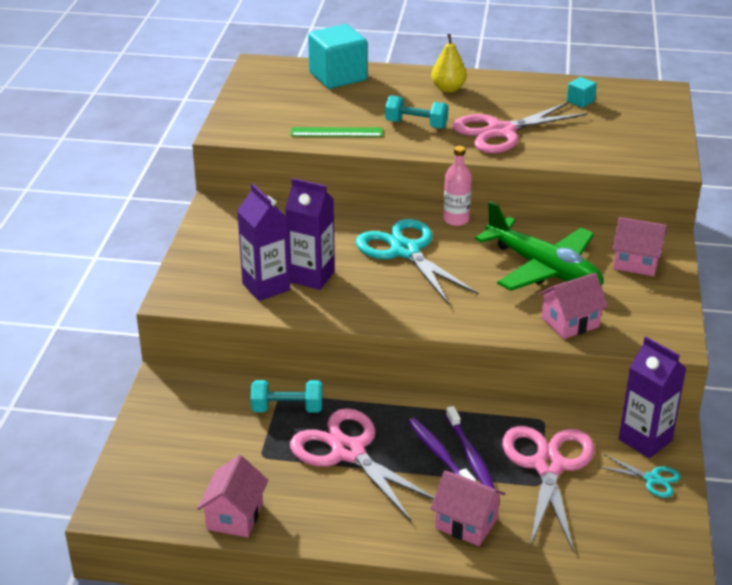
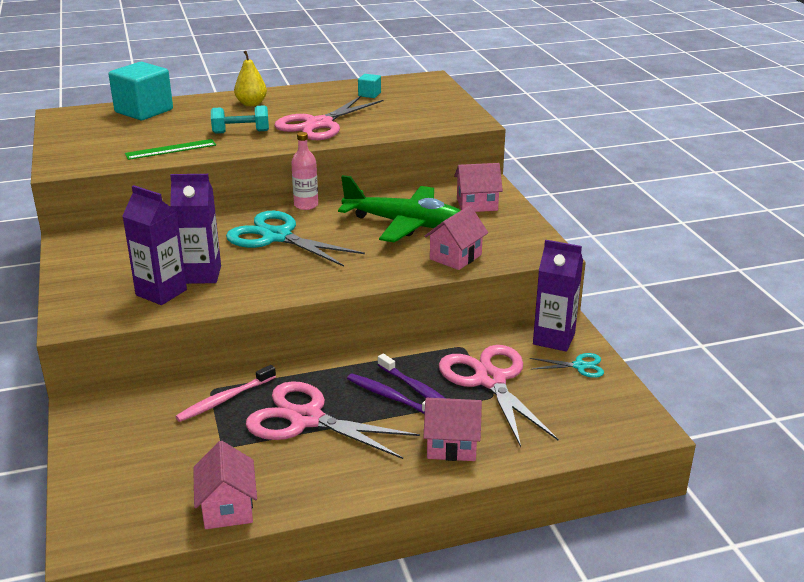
camera: 25 degrees left, 5 degrees down
(287, 409) = (224, 399): turquoise dumbbell -> pink toothbrush

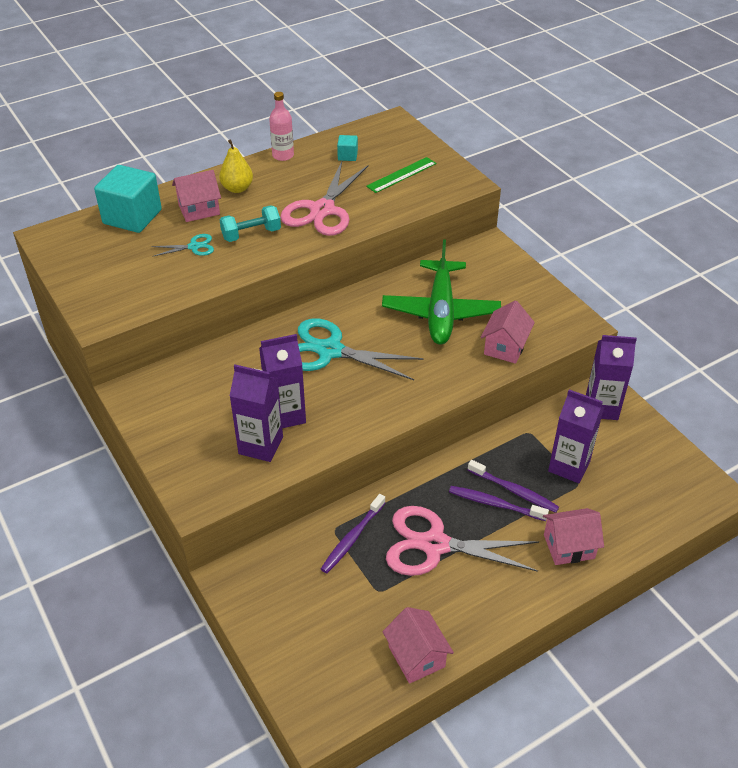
camera: 15 degrees left, 15 degrees up
(170, 149) = (196, 273): green ruler -> green ruler (401, 175)
(224, 399) = (352, 538): pink toothbrush -> purple toothbrush
(306, 205) = (335, 302): pink bottle -> pink bottle (283, 155)
(406, 224) = (441, 312): green plane -> green plane turned 90 degrees clockwise
(477, 204) = (492, 273): pink house -> pink house (199, 209)
(490, 380) = (569, 466): pink scissors -> purple carton
(579, 366) = (635, 435): turquoise scissors -> turquoise scissors (194, 247)

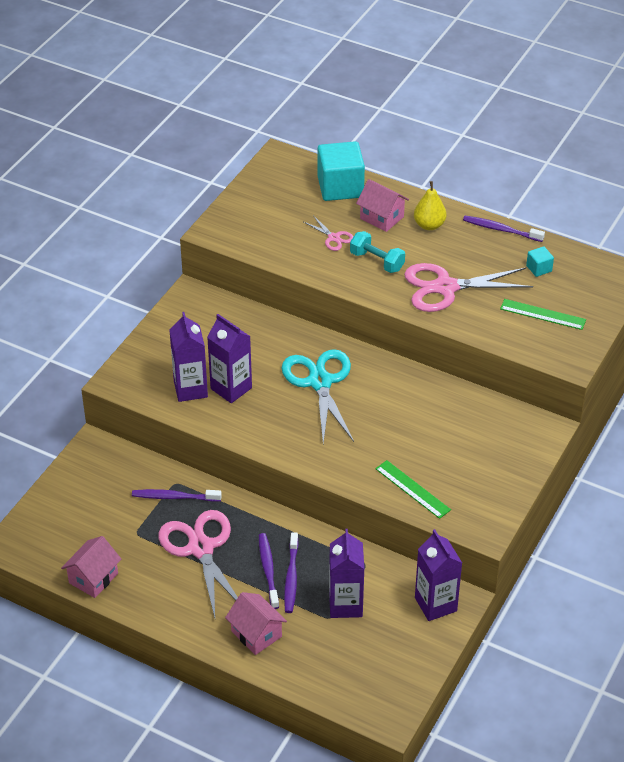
camera: 60 degrees right, 0 degrees up
(194, 247) = (333, 238): turquoise scissors -> pink scissors
(283, 155) = (501, 229): pink bottle -> purple toothbrush
(441, 312) = (424, 430): green plane -> none
(505, 347) = (412, 489): pink house -> green ruler

